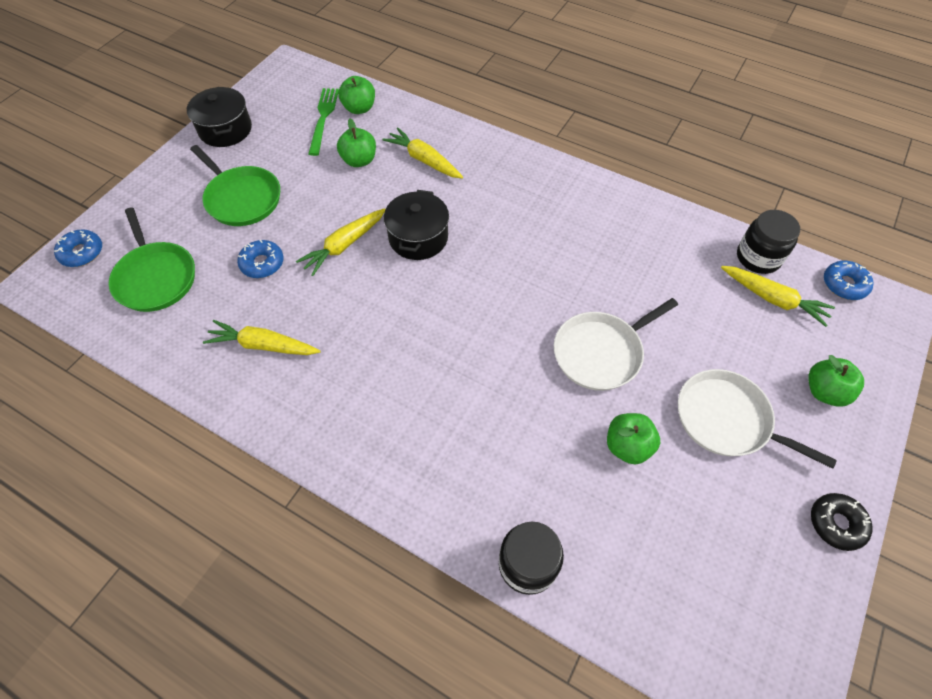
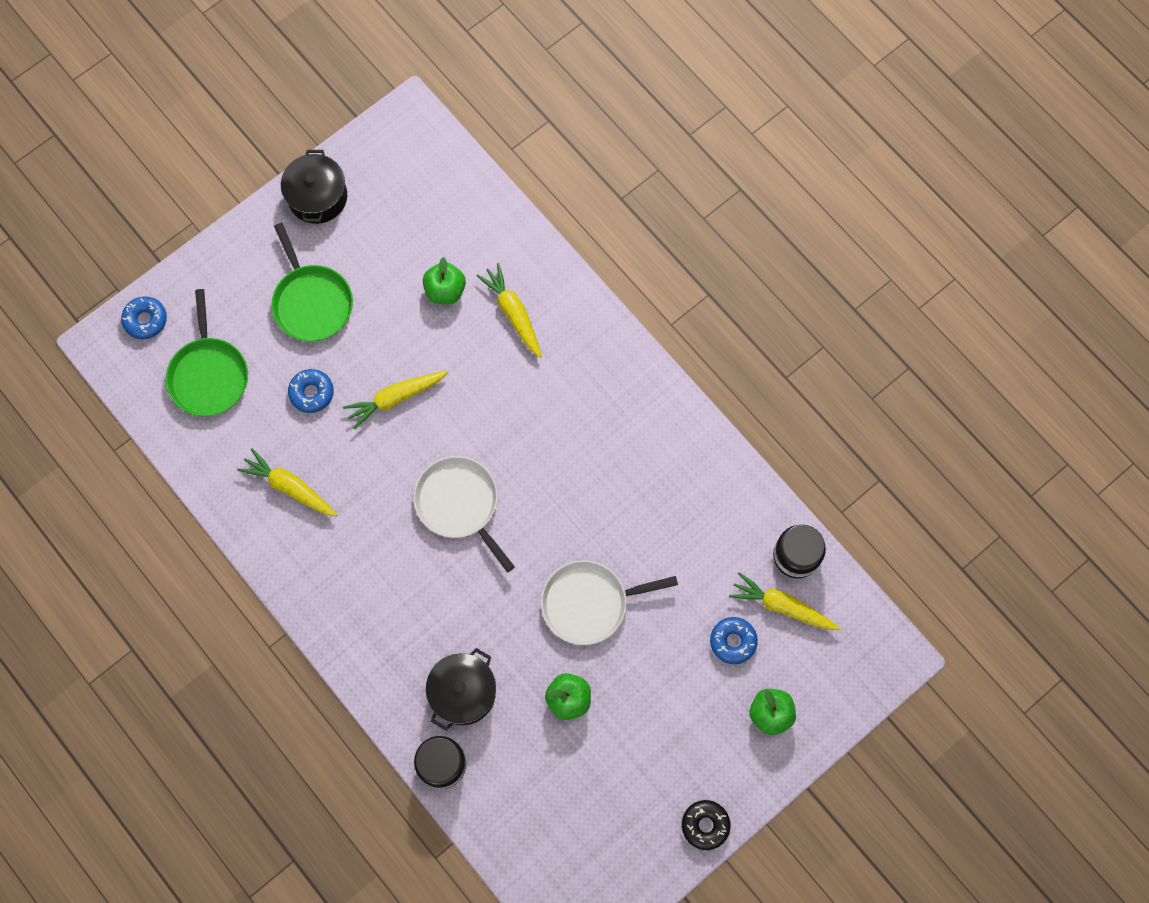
camera: 20 degrees right, 15 degrees up
(323, 118) = (426, 215): green fork -> none
(359, 108) = (469, 212): green apple -> none
(418, 237) = (471, 414): black pot -> black pot (463, 692)
(727, 420) = (667, 707): white pan -> white pan (459, 504)
(773, 299) = (782, 606): yellow carrot -> yellow carrot turned 150 degrees clockwise
(844, 284) = (862, 615): blue donut -> blue donut (733, 641)

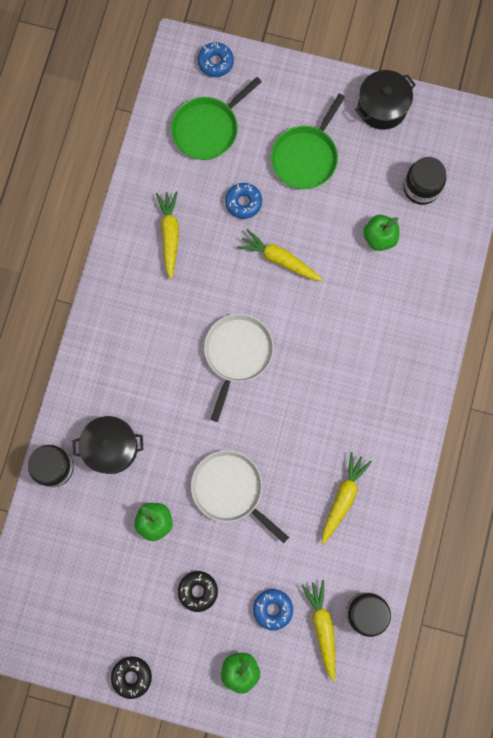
camera: 55 degrees right, 5 degrees up
(426, 218) = (421, 188): none -> black jar
(513, 313) = (397, 294): yellow carrot -> yellow carrot (343, 498)
(666, 702) = (198, 591): none -> black donut

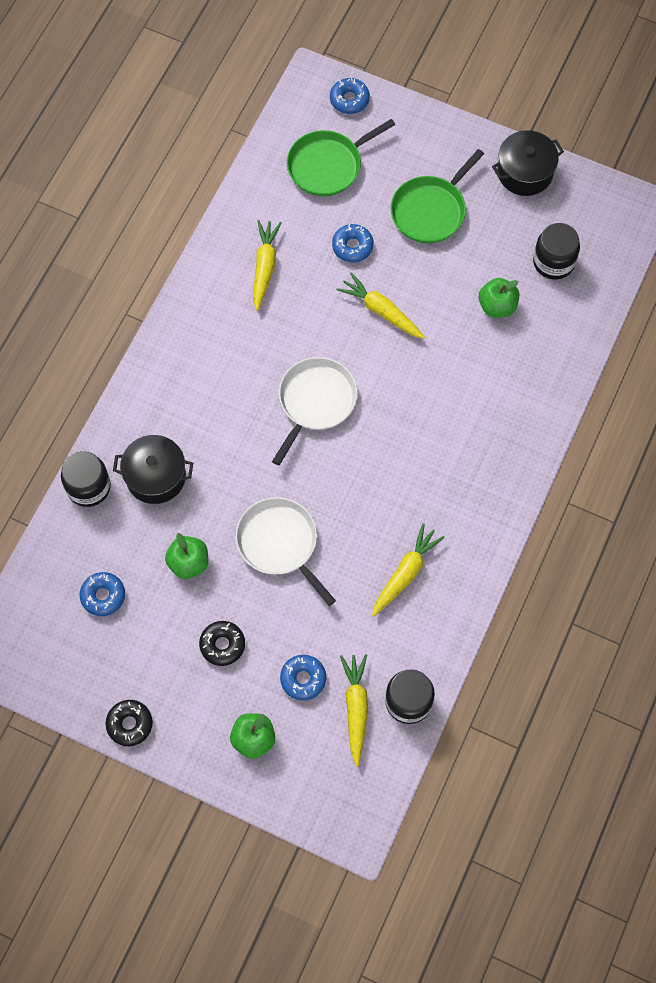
camera: 10 degrees right, 10 degrees down
(86, 565) = (103, 596): none -> blue donut

